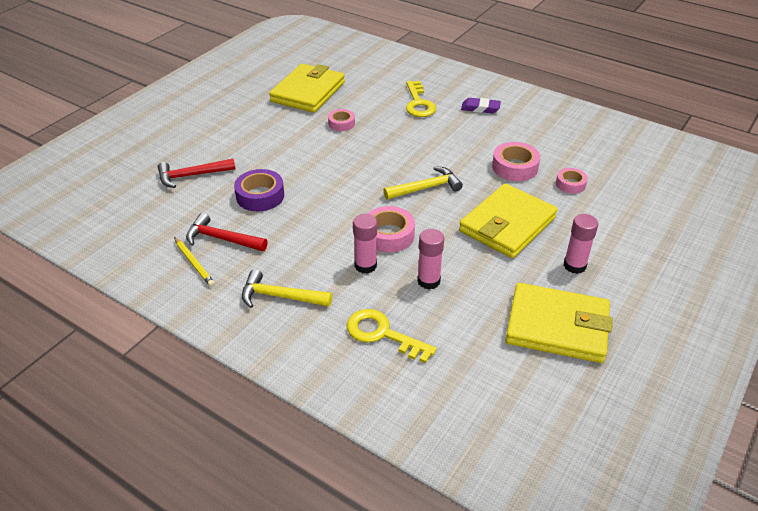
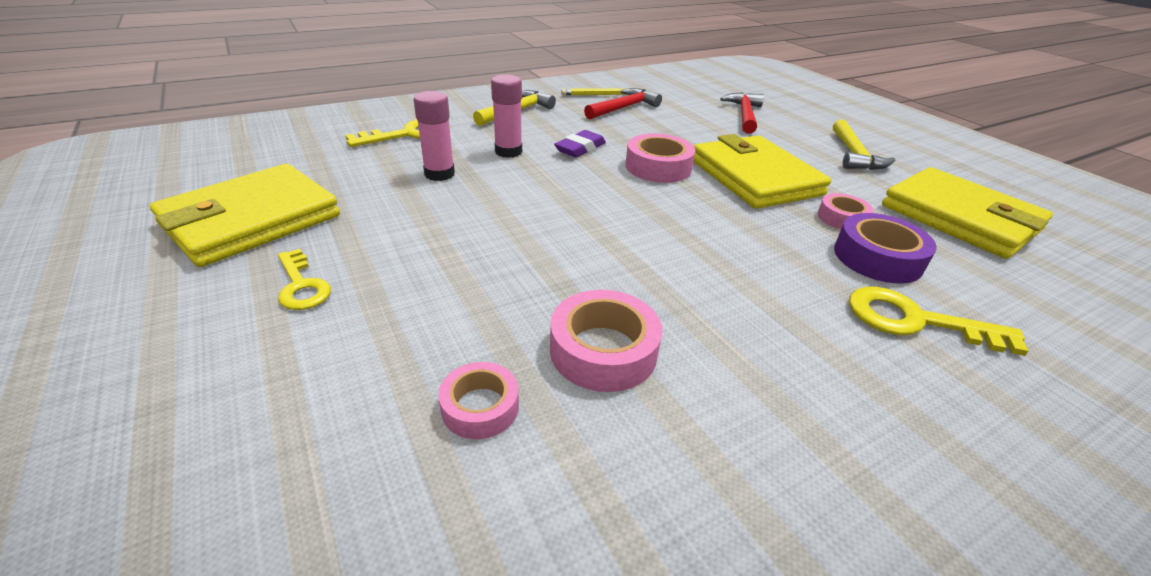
camera: 115 degrees right, 5 degrees down
(260, 196) = (682, 134): purple tape -> purple tape (877, 258)
(388, 235) = (543, 176): pink tape -> pink tape (658, 167)
(426, 188) = (616, 231): yellow hammer -> yellow hammer (854, 154)
(480, 108) = (884, 413): purple eraser -> purple eraser (580, 148)
(507, 224) = (460, 266): yellow wallet -> yellow wallet (754, 177)
(574, 266) = (301, 286): pink glue stick -> yellow key

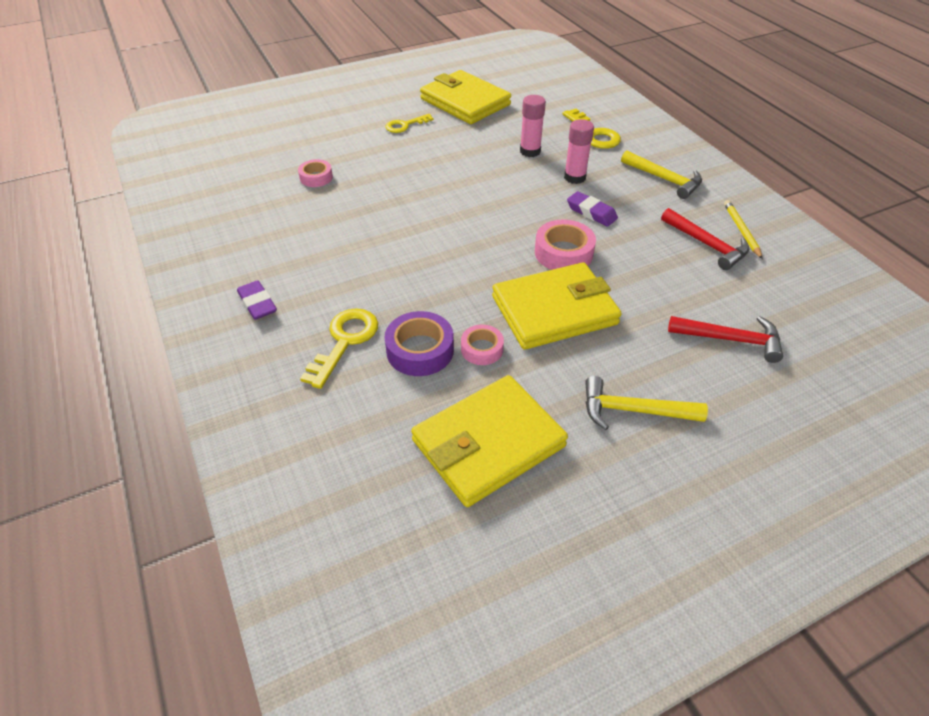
camera: 95 degrees right, 10 degrees up
(603, 350) = (343, 211): pink tape -> none
(917, 443) = (257, 303): none -> purple eraser

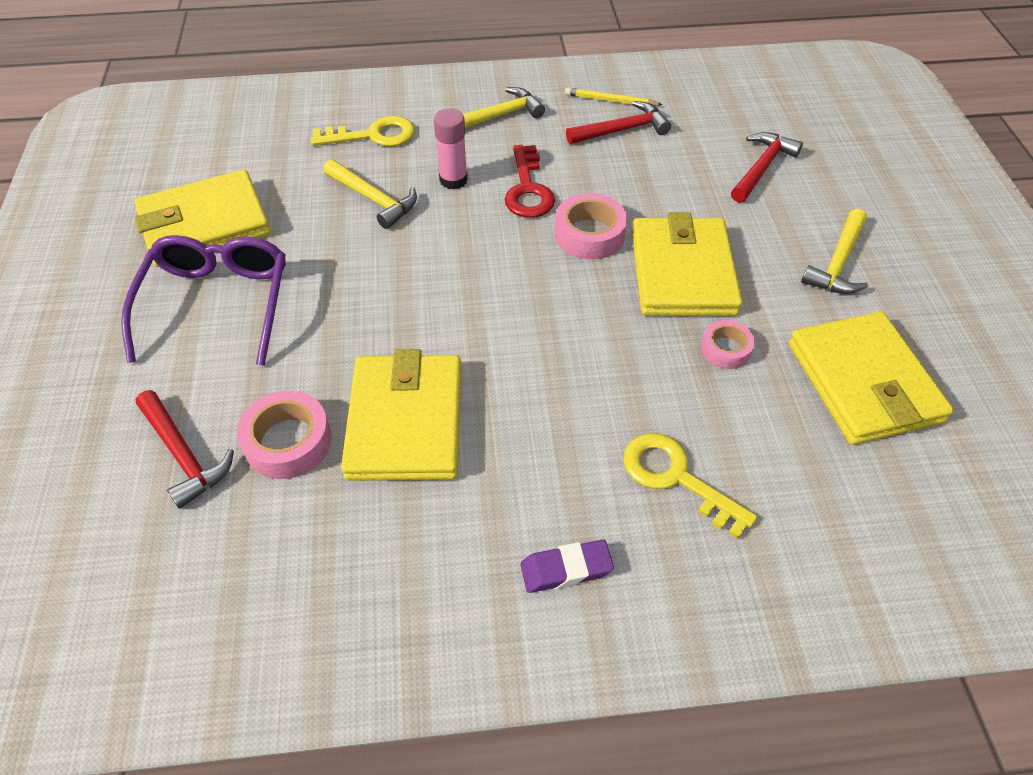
camera: 70 degrees left, 5 degrees up
(295, 148) = (183, 455): none -> red hammer
(316, 177) = (288, 441): pink tape -> pink tape, size x1.59
(346, 214) = (405, 422): none -> yellow wallet
(405, 125) = (217, 303): yellow key -> purple glasses
(420, 350) = (712, 405): purple tape -> none
(530, 151) = (374, 199): pink glue stick -> yellow hammer
(591, 212) = (528, 189): purple eraser -> red key

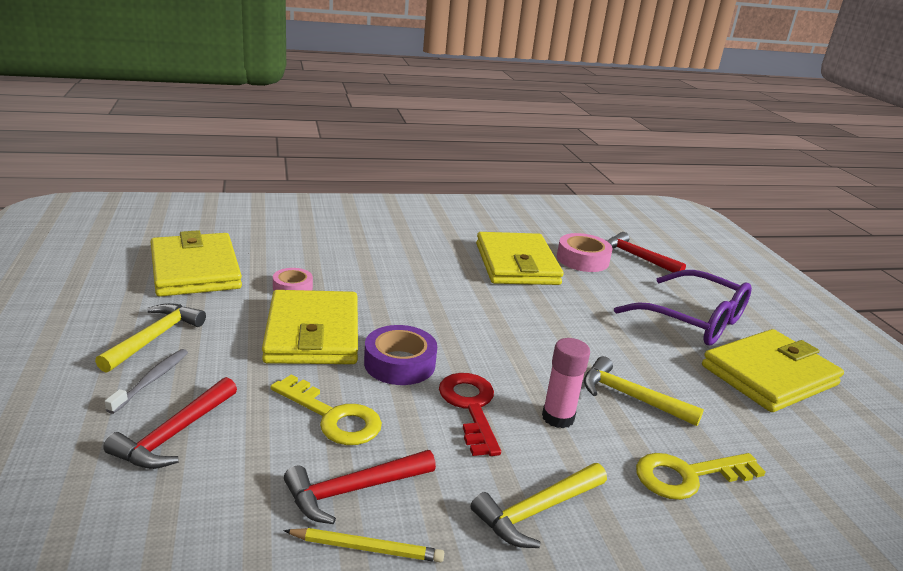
camera: 170 degrees right, 25 degrees down
(217, 303) = (694, 320): purple glasses -> purple glasses turned 45 degrees counterclockwise
(566, 569) = (410, 219): purple eraser -> none
(589, 234) = (399, 363): pink tape -> purple tape
(676, 478) = (346, 240): yellow key -> yellow key (333, 417)
(809, 214) = (151, 380): none -> grey toothbrush

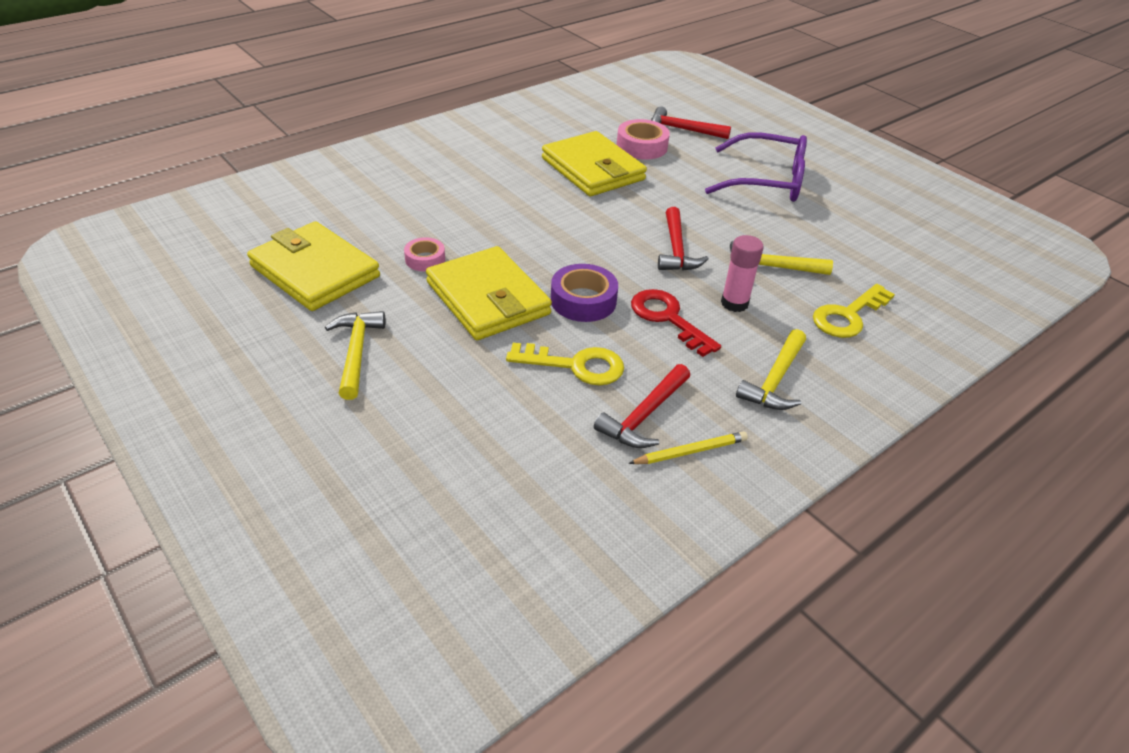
camera: 25 degrees left, 15 degrees up
(151, 380) = (399, 391): grey toothbrush -> none
(174, 434) = (470, 428): red hammer -> red hammer (676, 249)
(769, 375) = (848, 213): yellow wallet -> none

